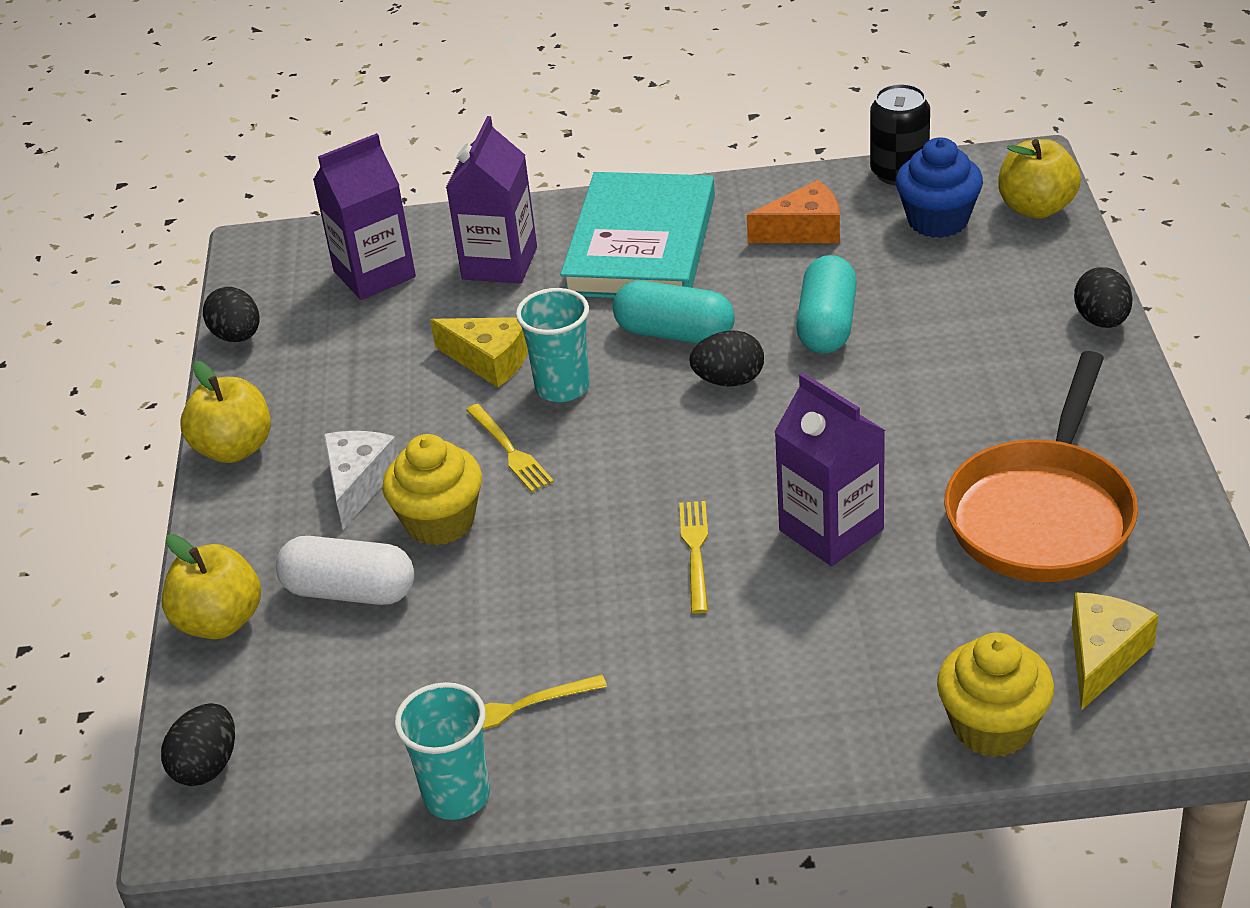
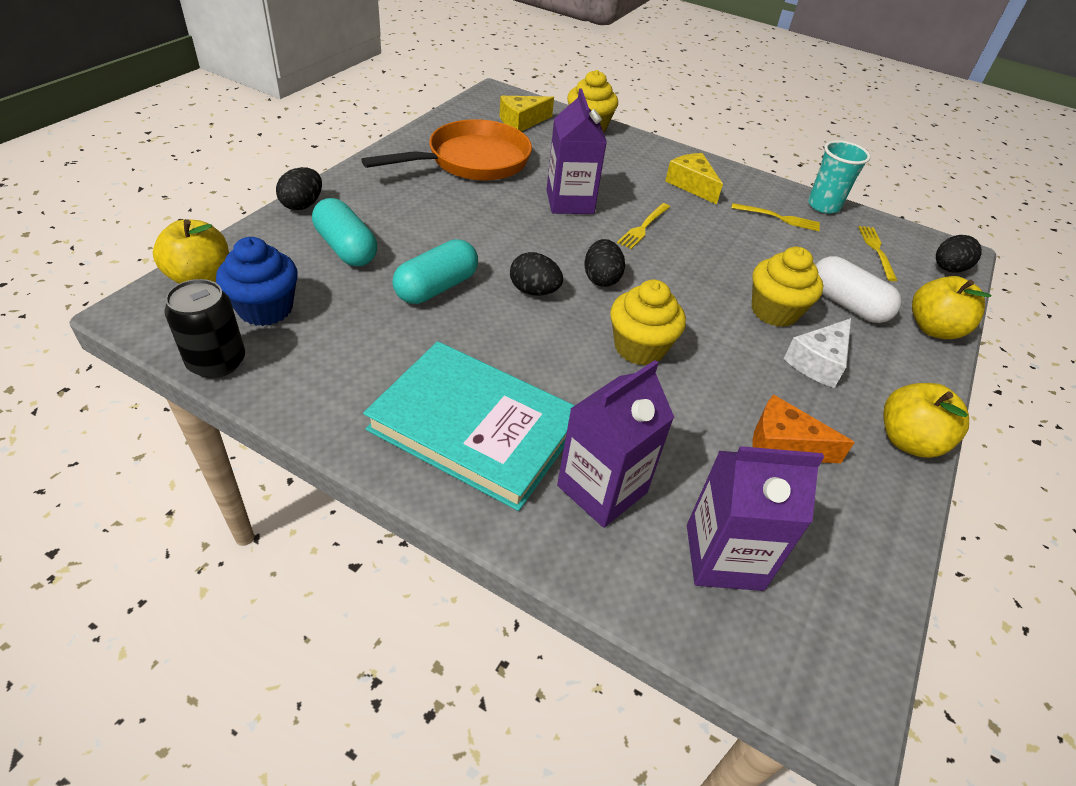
camera: 155 degrees left, 5 degrees up
(237, 336) = (888, 563): black egg -> black egg (601, 279)
(489, 360) = (675, 398): yellow cheese -> yellow cheese (691, 185)
(510, 451) = (705, 327): yellow fork -> yellow fork (876, 250)
(562, 387) = (639, 348): turquoise cup -> yellow cupcake
(641, 245) = (475, 427): turquoise book -> turquoise book turned 75 degrees clockwise
(675, 333) = (531, 339): turquoise capsule -> turquoise capsule (346, 248)
(804, 230) = (351, 359): orange cheese -> orange cheese (783, 444)

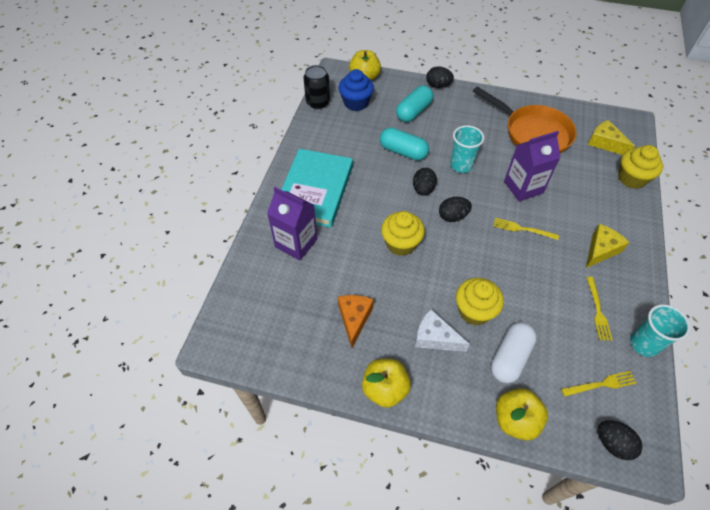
camera: 80 degrees right, 10 degrees up
(501, 239) = (461, 165): none -> turquoise cup
(724, 557) = (272, 295): purple carton -> none

